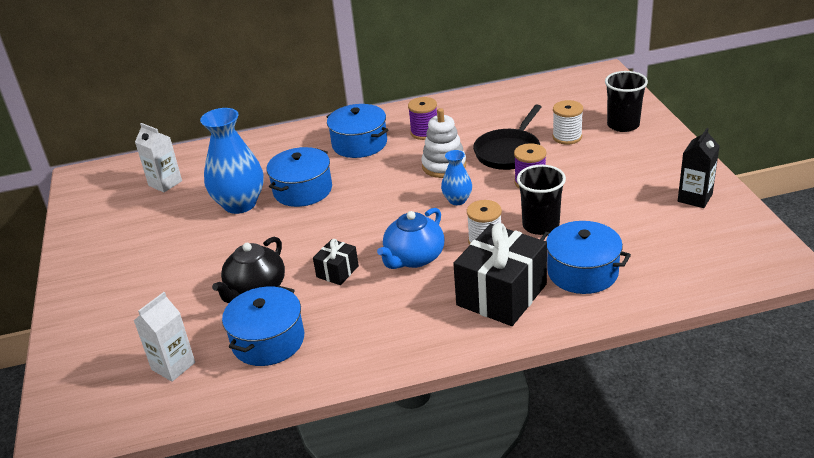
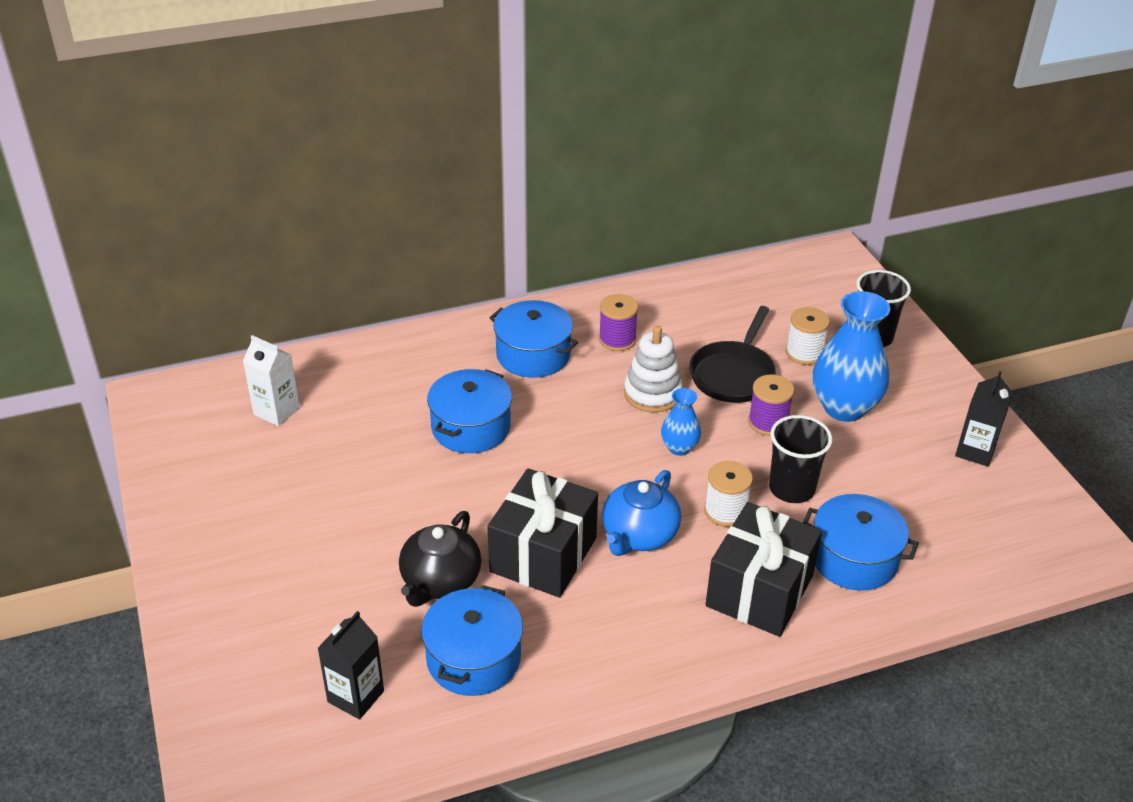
camera: 10 degrees left, 5 degrees up
(173, 366) = (356, 696): white carton -> black carton
(240, 204) = (389, 447): blue vase -> blue vase (844, 407)
(337, 271) = (543, 555): black gift -> black gift, size x2.04

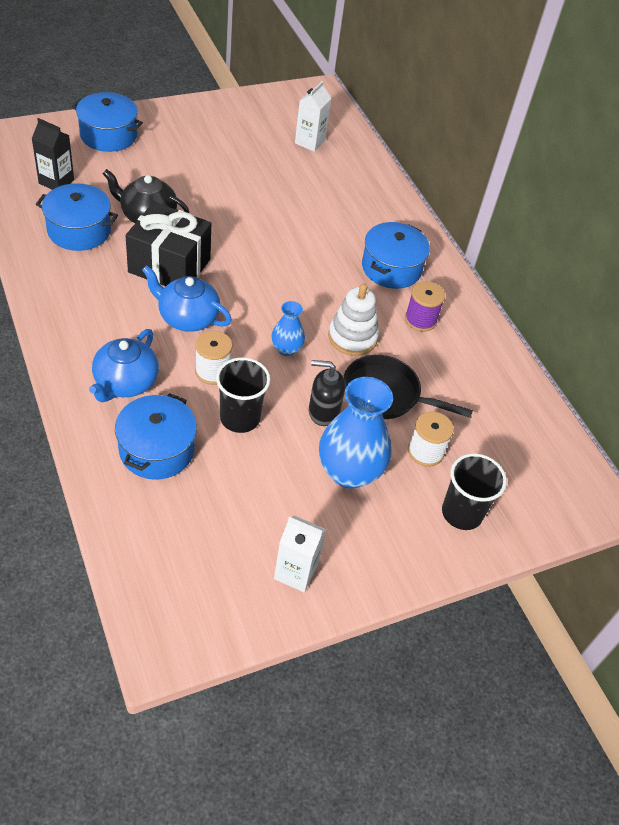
camera: 80 degrees right, 10 degrees up
(471, 427) = (301, 232): blue pot -> blue pot (108, 135)
(759, 591) = (125, 383): black gift -> blue teapot
(768, 422) = (323, 412): purple spool -> black soap dispenser
(975, 451) = (295, 572): black carton -> white carton

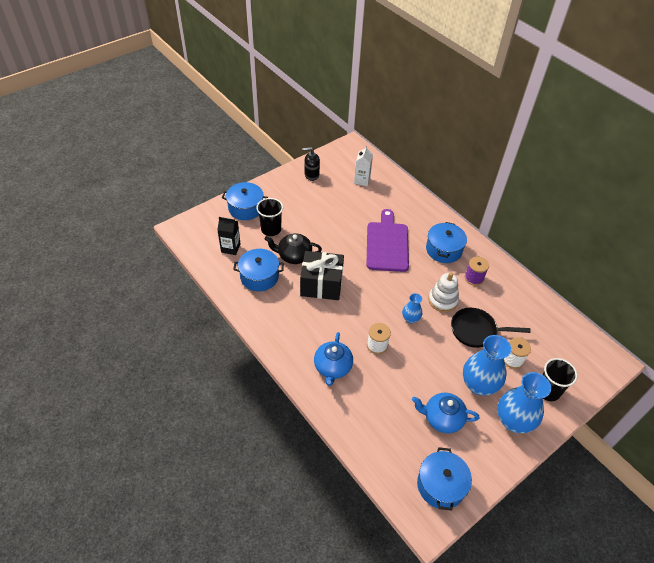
camera: 10 degrees left, 0 degrees up
(157, 449) = (370, 404): blue pot -> blue pot (441, 485)
(187, 317) = (347, 315): blue teapot -> blue teapot (442, 418)
(240, 418) = (405, 370): black cup -> black cup (271, 229)
(295, 572) = (478, 455): white carton -> none
(303, 237) = (387, 244): none -> purple cutting board
(323, 412) = (448, 352): black soap dispenser -> black soap dispenser (311, 175)
(380, 540) = (513, 421): none -> blue vase

